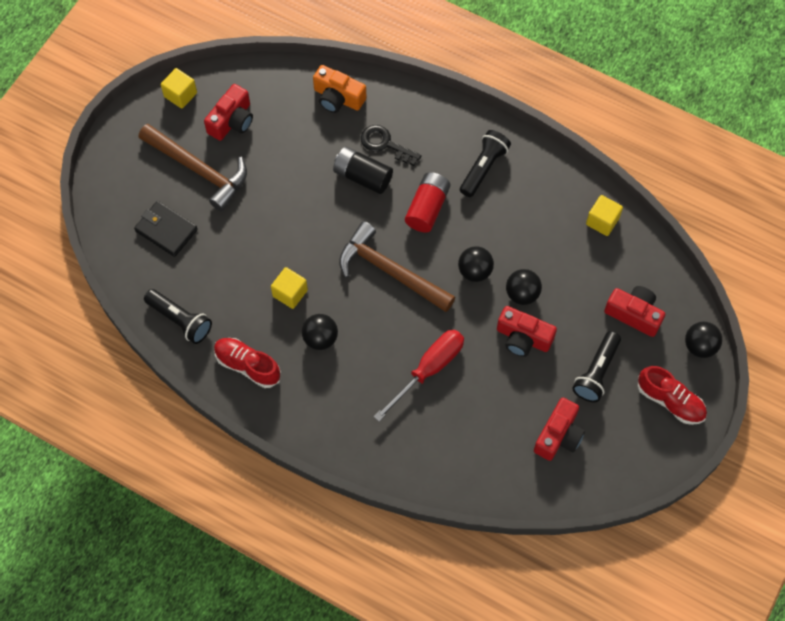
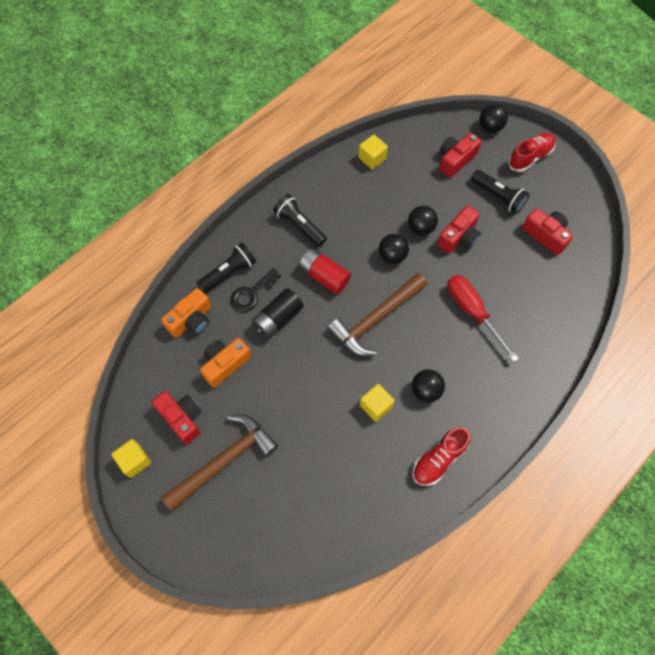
camera: 75 degrees left, 0 degrees up
(166, 230) = (280, 506): black wallet -> none
(180, 320) = (379, 512): black flashlight -> black flashlight (229, 273)
(298, 142) = (225, 364): none -> orange camera

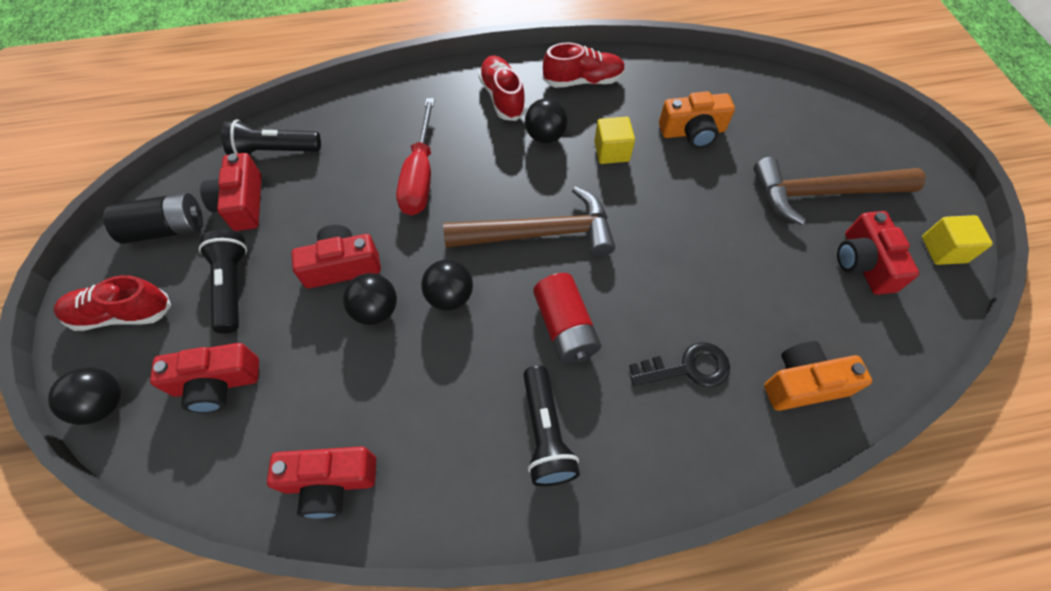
camera: 145 degrees left, 5 degrees down
(225, 364) = (776, 294): orange camera -> orange camera (692, 132)
(229, 273) = (708, 425): black flashlight -> black flashlight (274, 151)
(278, 319) = (669, 309): black battery -> black battery (167, 229)
(372, 158) = (330, 482): yellow cube -> red camera
(479, 405) = (502, 97): none -> red shoe

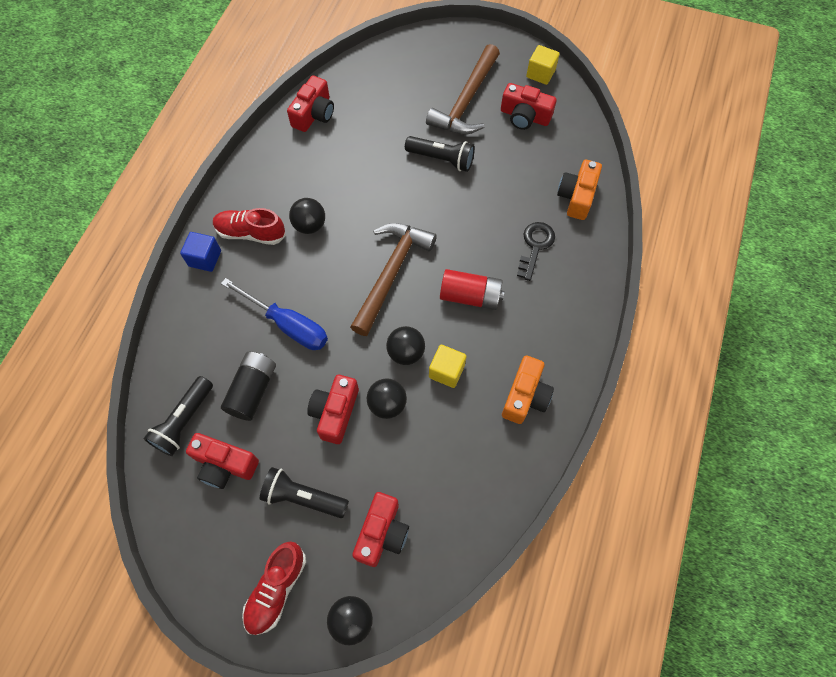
camera: 60 degrees left, 5 degrees up
(167, 229) = (211, 533): black battery -> black battery (253, 390)
(330, 482) = (495, 482): red camera -> red camera (314, 114)
(420, 175) = (287, 324): red screwdriver -> blue screwdriver
(452, 80) = (205, 258): none -> blue cube
(545, 433) = (532, 344): black flashlight -> black flashlight (442, 159)
(583, 81) = (275, 173): red shoe -> none
(611, 151) = (353, 193): yellow cube -> yellow cube (446, 371)
(692, 132) = (370, 137): orange camera -> orange camera (525, 396)

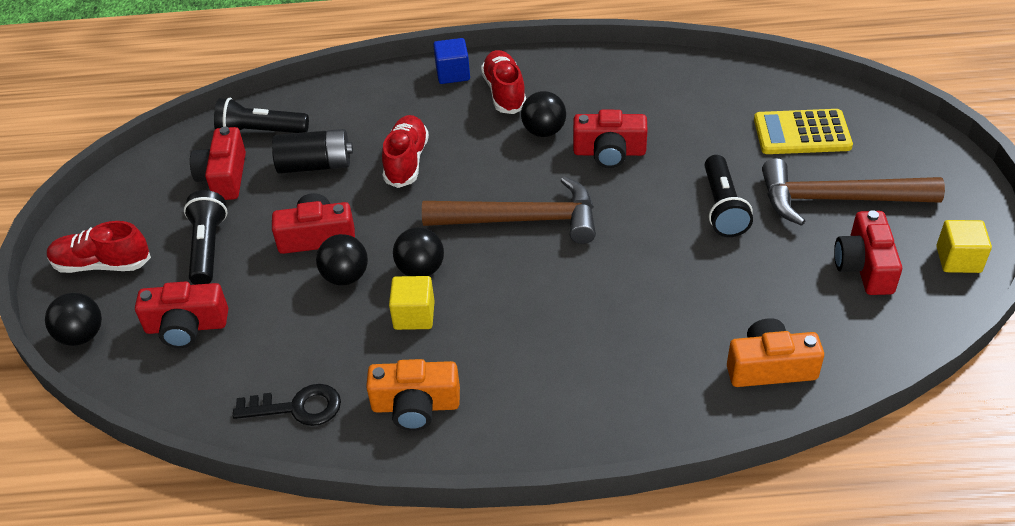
camera: 70 degrees right, 20 degrees down
(287, 324) = (406, 161): blue screwdriver -> red shoe
(314, 114) = (700, 78): red camera -> red camera (609, 152)
(400, 89) = (802, 133): none -> yellow calculator
(470, 296) = (532, 303): red battery -> none
(535, 246) = (651, 346): black key -> black key (297, 407)

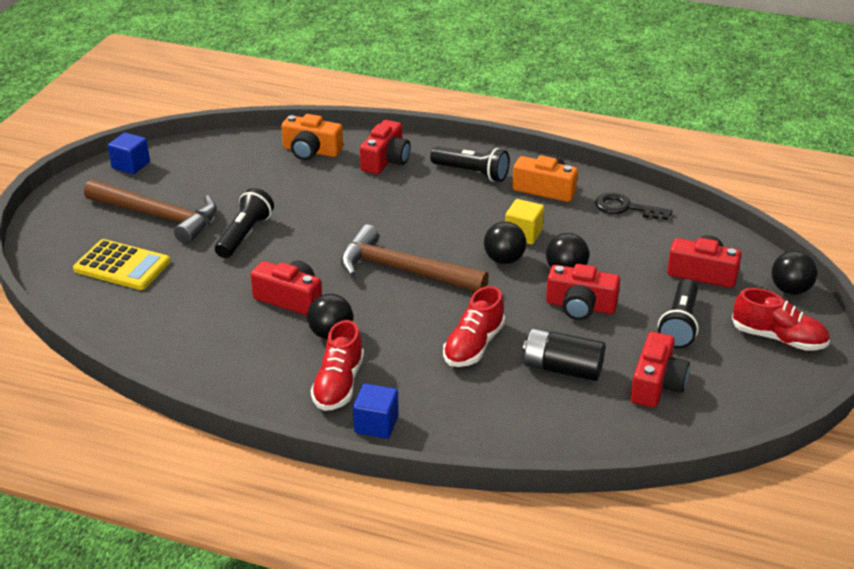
camera: 160 degrees left, 10 degrees down
(260, 132) = (610, 422): black flashlight -> black flashlight (472, 173)
(864, 266) = (193, 178): red camera -> red camera (386, 160)
(958, 259) = (131, 165): yellow cube -> blue cube

